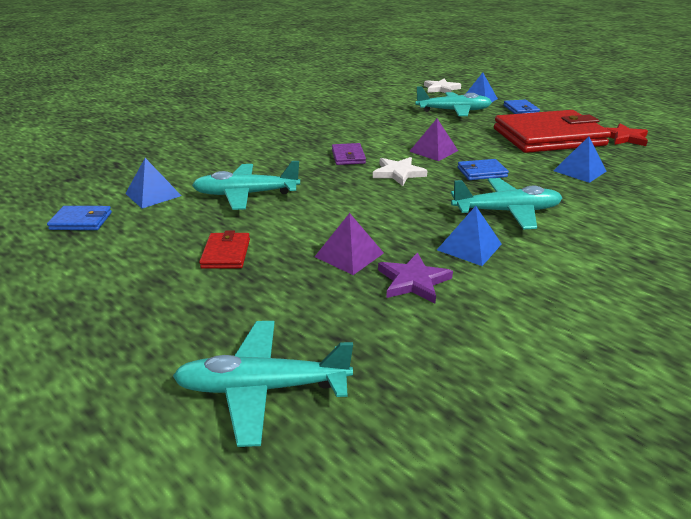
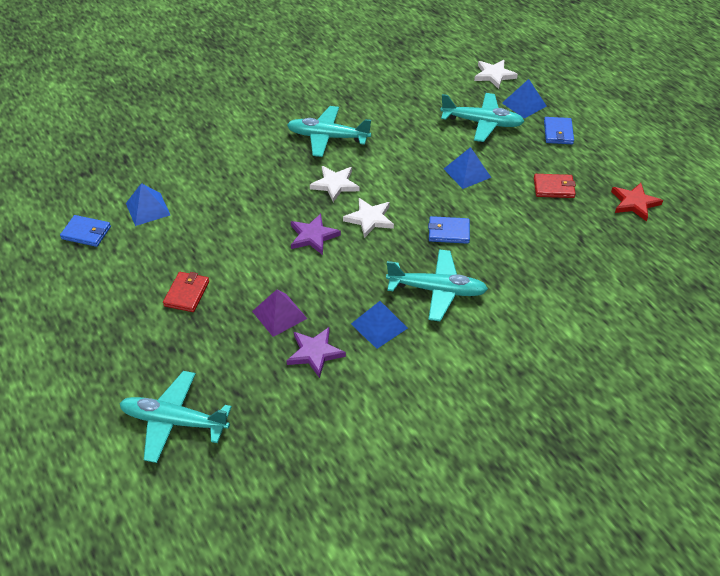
camera: 15 degrees right, 15 degrees up
(246, 194) = (224, 223): turquoise plane -> turquoise plane (327, 137)
(348, 156) = (335, 184): purple wallet -> white star
(348, 191) = (313, 236): none -> purple star
(433, 151) = (421, 190): purple pyramid -> none
(548, 137) = (553, 188): red wallet -> red wallet, size x0.40
(579, 171) = (545, 247): blue pyramid -> blue pyramid (467, 173)

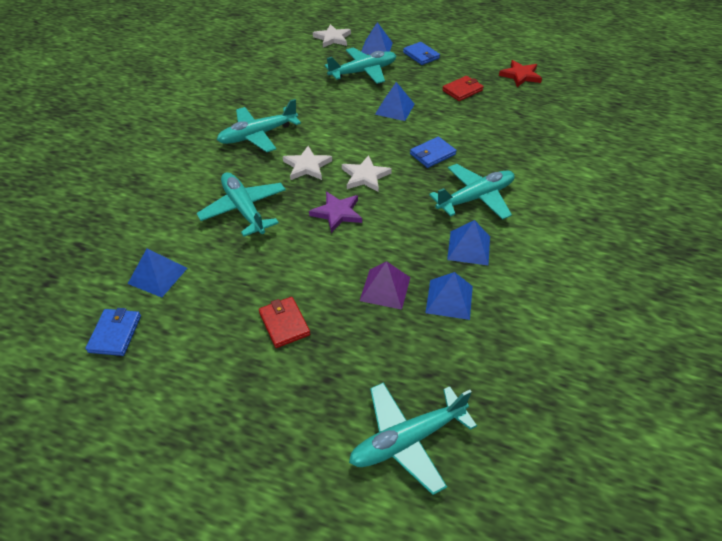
camera: 40 degrees left, 0 degrees up
(86, 233) = (115, 334): blue wallet -> blue wallet turned 60 degrees counterclockwise
(251, 193) = (244, 209): none -> turquoise plane
(315, 353) = (449, 299): purple star -> blue pyramid

